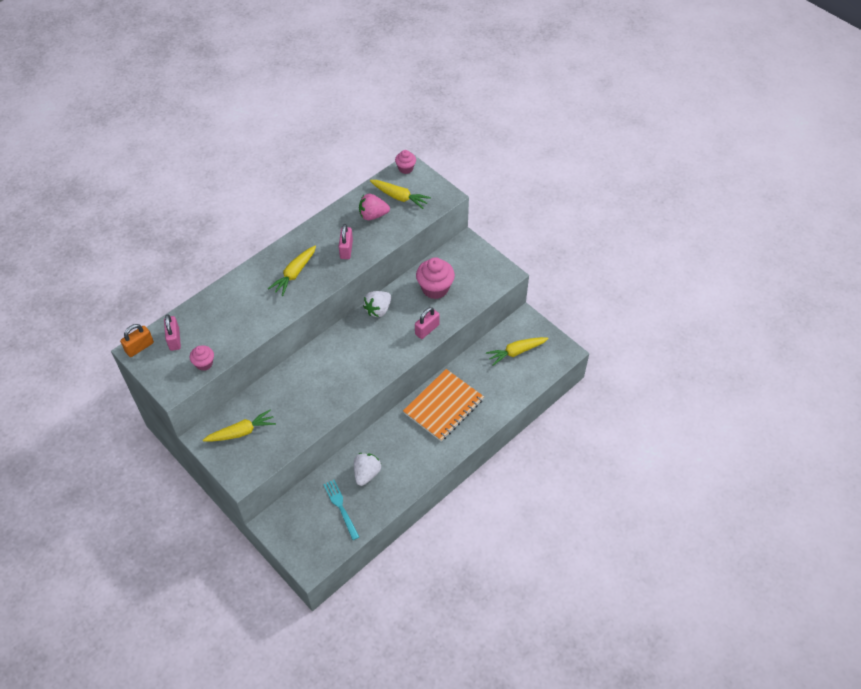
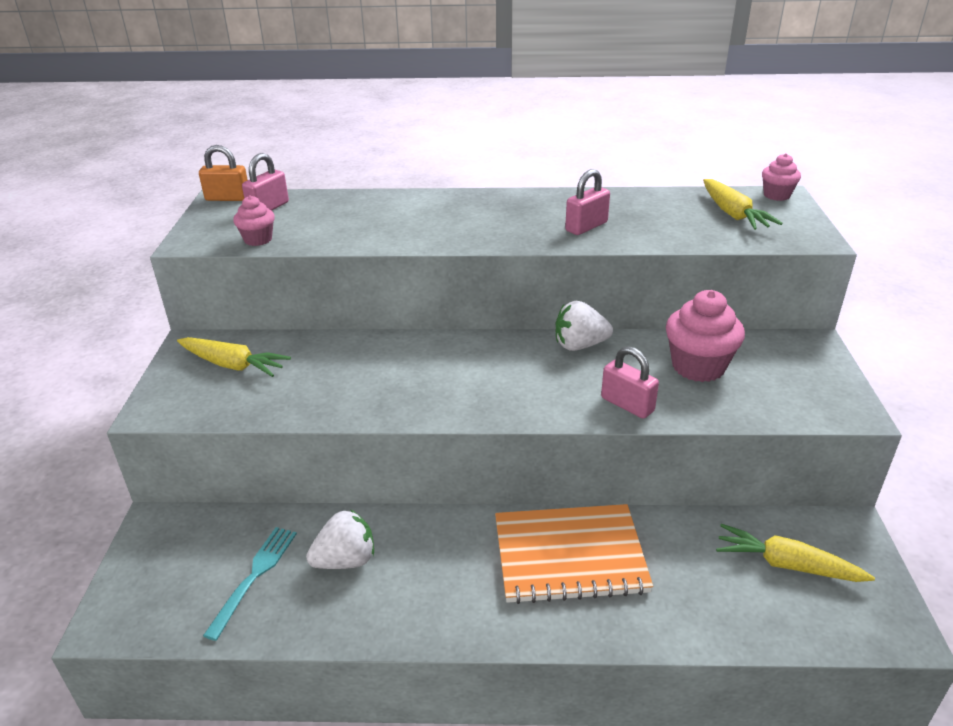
camera: 45 degrees right, 20 degrees down
(294, 274) = (486, 218): yellow carrot -> none
(373, 215) = (669, 214): pink strawberry -> none
(427, 329) = (627, 404): pink padlock -> pink padlock turned 45 degrees clockwise

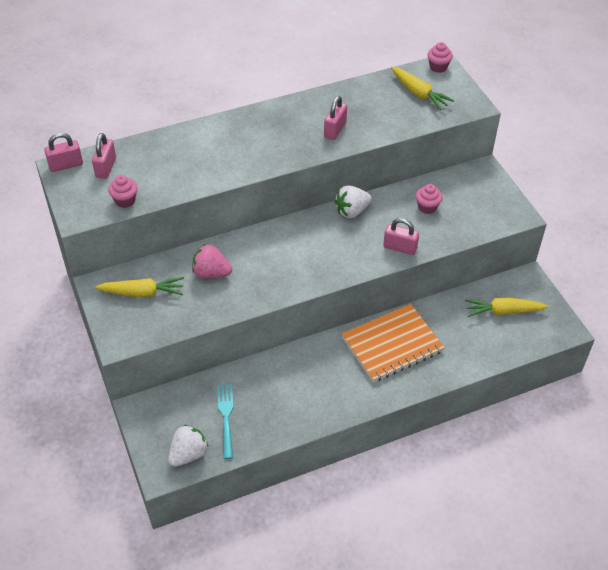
camera: 25 degrees left, 15 degrees up
(228, 198) = (66, 165): orange padlock -> pink padlock
(336, 366) = (211, 273): none -> pink strawberry
(345, 560) = (271, 390): white strawberry -> white strawberry (188, 454)
(698, 367) = (427, 207): pink cupcake -> pink cupcake, size x0.57

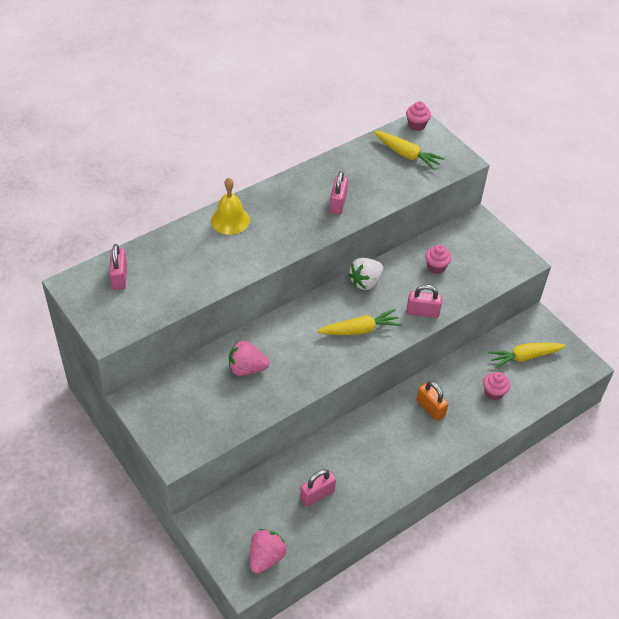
camera: 15 degrees left, 0 degrees up
(66, 165) = (76, 281): pink padlock -> pink padlock (317, 495)
(125, 200) = (151, 310): pink cupcake -> pink cupcake (493, 392)
(142, 292) = (183, 401): yellow carrot -> yellow carrot (359, 330)
(188, 454) = (266, 557): white strawberry -> pink strawberry
(226, 131) = (230, 220): none -> yellow bell
(226, 417) = (292, 512): turquoise fork -> none
(392, 344) = (430, 408): orange notebook -> orange padlock

